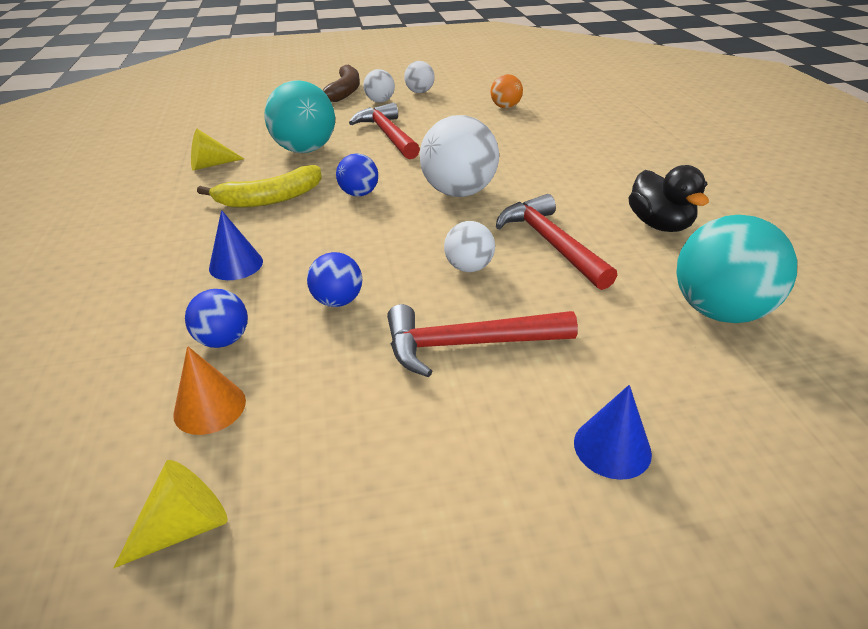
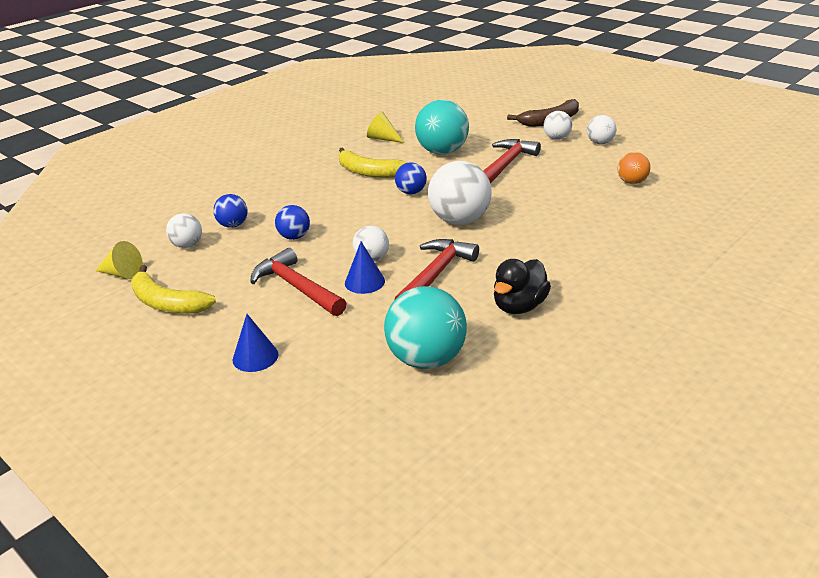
camera: 55 degrees right, 5 degrees down
(210, 407) = (187, 245): orange cone -> white ball
(236, 265) = (294, 197): blue cone -> blue cone (364, 282)
(359, 496) = (167, 303): none -> yellow banana

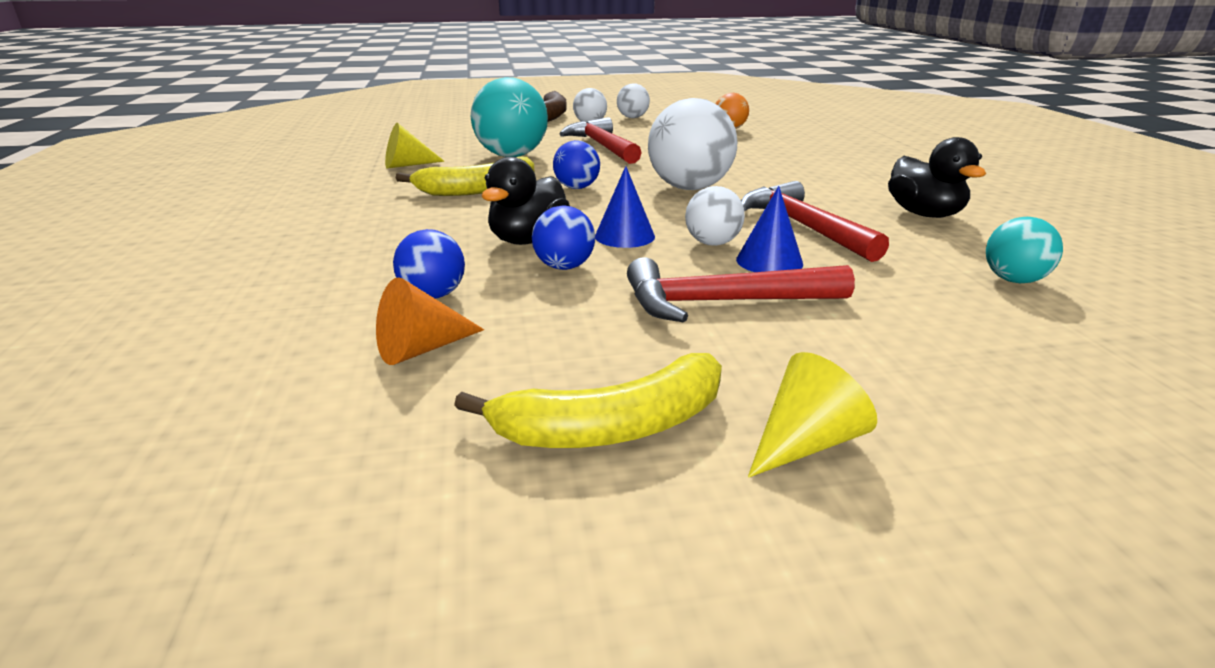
camera: 55 degrees left, 5 degrees down
(122, 274) = (399, 450): yellow cone -> yellow cone (806, 443)
(187, 245) = (421, 349): white ball -> orange cone
(255, 357) = (918, 388): blue cone -> blue cone (624, 236)
(316, 215) = (528, 240): none -> black duck
(426, 359) = (1013, 280): turquoise ball -> turquoise ball, size x0.54

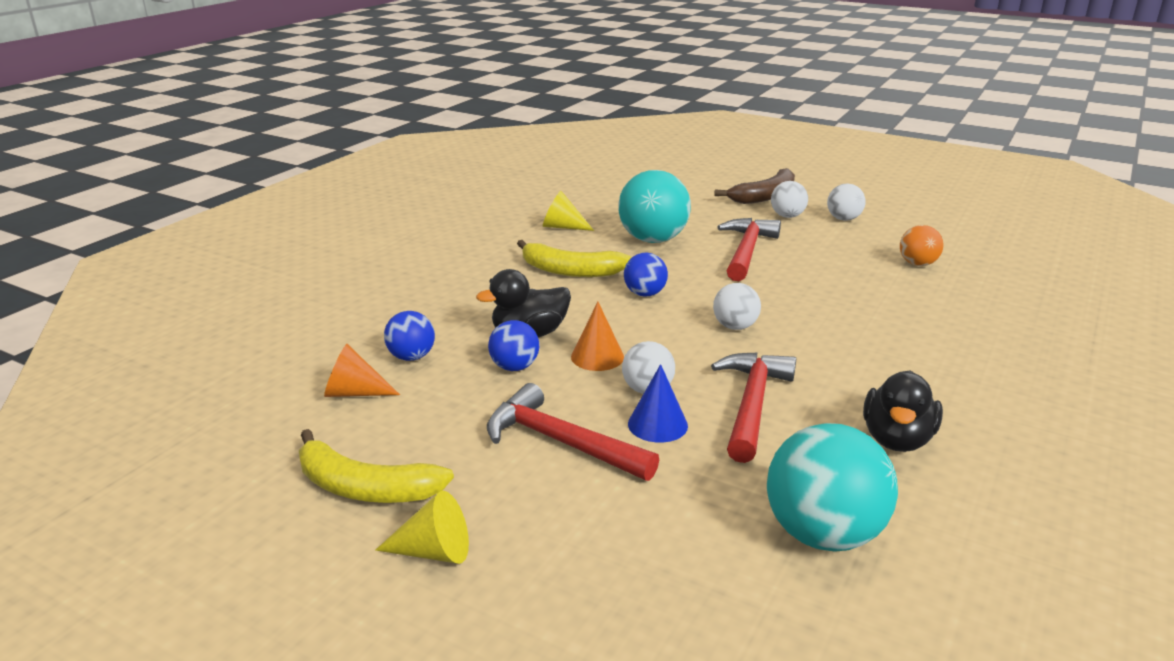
camera: 40 degrees right, 0 degrees up
(624, 236) = (597, 357): blue cone -> orange cone
(689, 188) = (735, 327): white ball -> white ball, size x0.54
(1013, 280) = (823, 534): turquoise ball -> turquoise ball, size x1.85

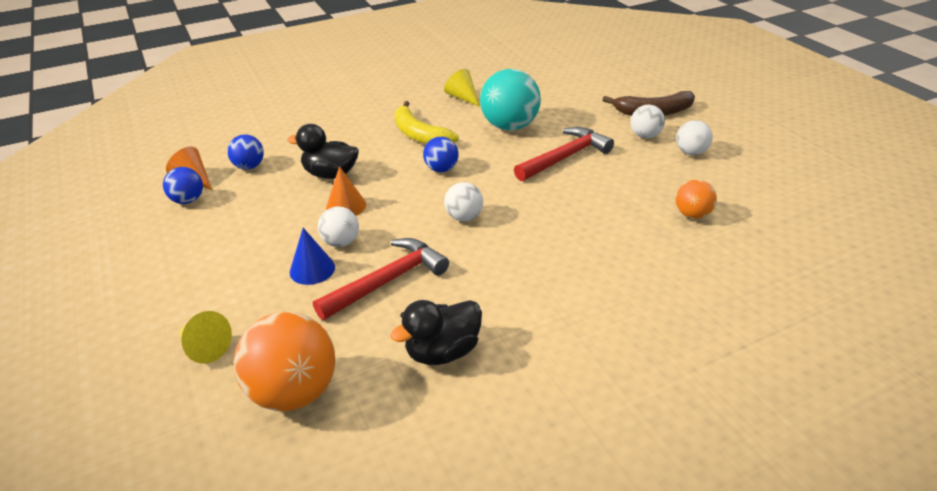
camera: 35 degrees right, 10 degrees up
(365, 487) = (123, 241): yellow banana -> none
(434, 552) = (102, 294): yellow cone -> yellow cone (204, 347)
(514, 367) = (291, 195): blue ball -> blue ball (188, 200)
(560, 442) = (246, 256): red hammer -> none
(823, 534) = (294, 392): turquoise ball -> orange ball

